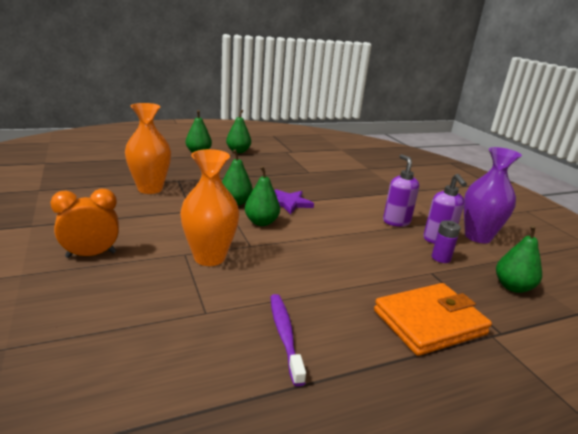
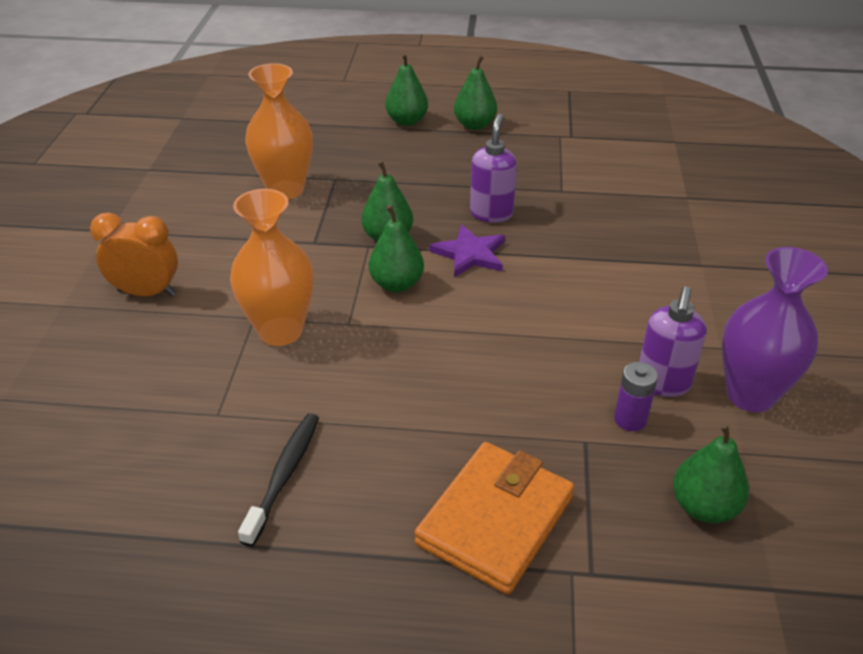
camera: 30 degrees right, 15 degrees up
(285, 335) = (284, 476): purple toothbrush -> black toothbrush
(396, 221) = (622, 329): purple soap dispenser -> purple soap dispenser (491, 213)
(429, 322) = (495, 520): orange wallet -> orange wallet turned 60 degrees counterclockwise

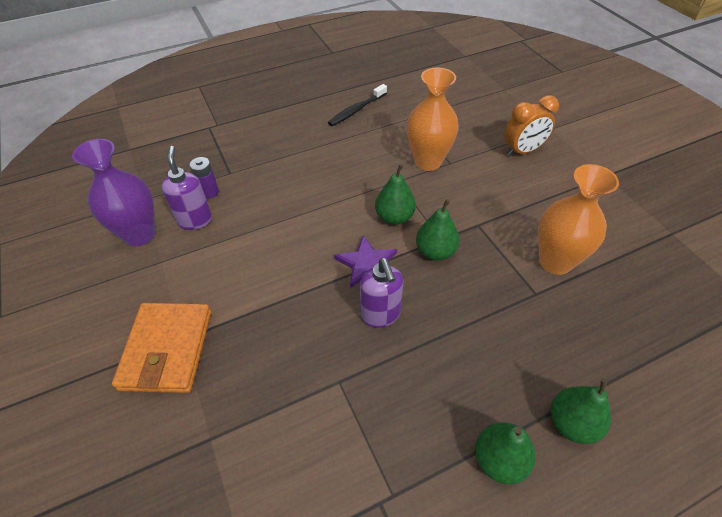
camera: 150 degrees right, 10 degrees up
(284, 476) = (356, 110): black toothbrush -> black toothbrush turned 60 degrees clockwise
(495, 520) = (257, 128): orange wallet -> orange wallet (167, 350)
(704, 507) = (163, 167): green pear -> none

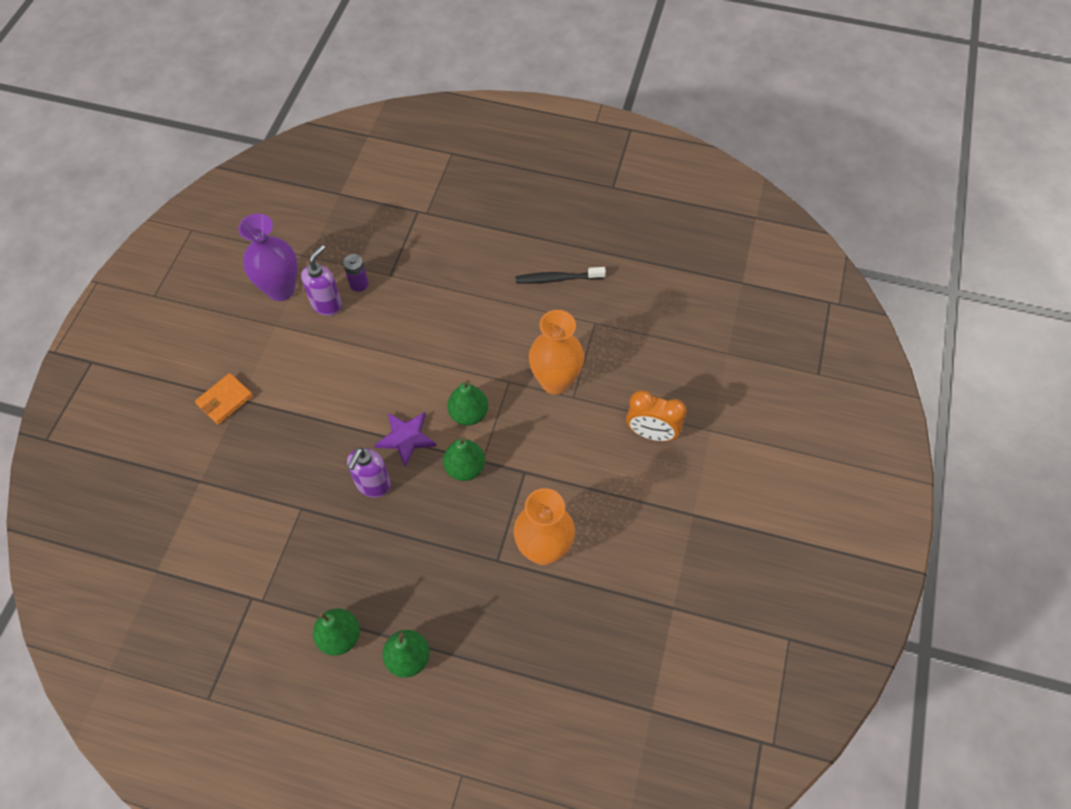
camera: 40 degrees right, 10 degrees up
(167, 350) = (225, 400): orange wallet -> orange wallet, size x0.59

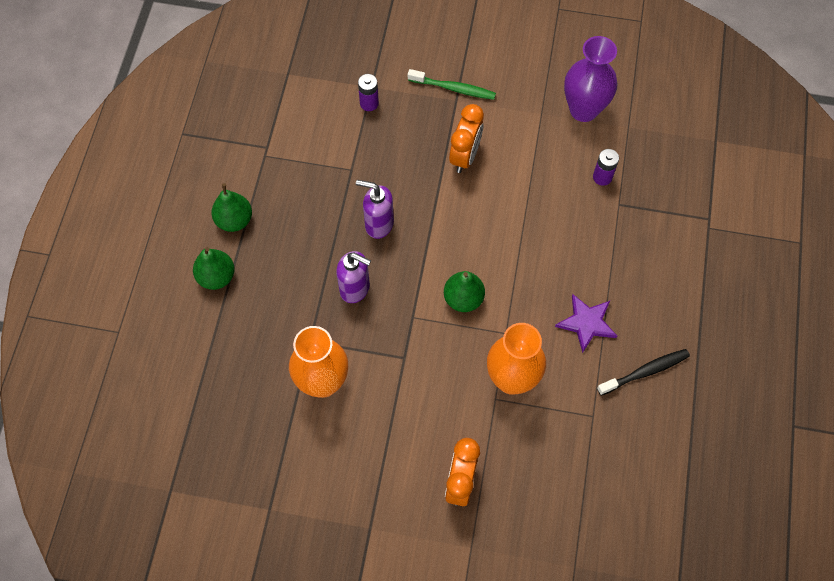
camera: 85 degrees right, 5 degrees up
(221, 485) = (369, 103): none -> purple battery
(225, 400) = (453, 88): orange wallet -> green toothbrush
(310, 397) = (465, 156): none -> orange clock
(327, 304) = (572, 153): purple soap dispenser -> purple soap dispenser (355, 289)
(406, 438) = (430, 245): purple star -> purple star (586, 323)
(465, 468) = (403, 302): green pear -> none
(557, 279) = (645, 372): black toothbrush -> black toothbrush turned 75 degrees clockwise

